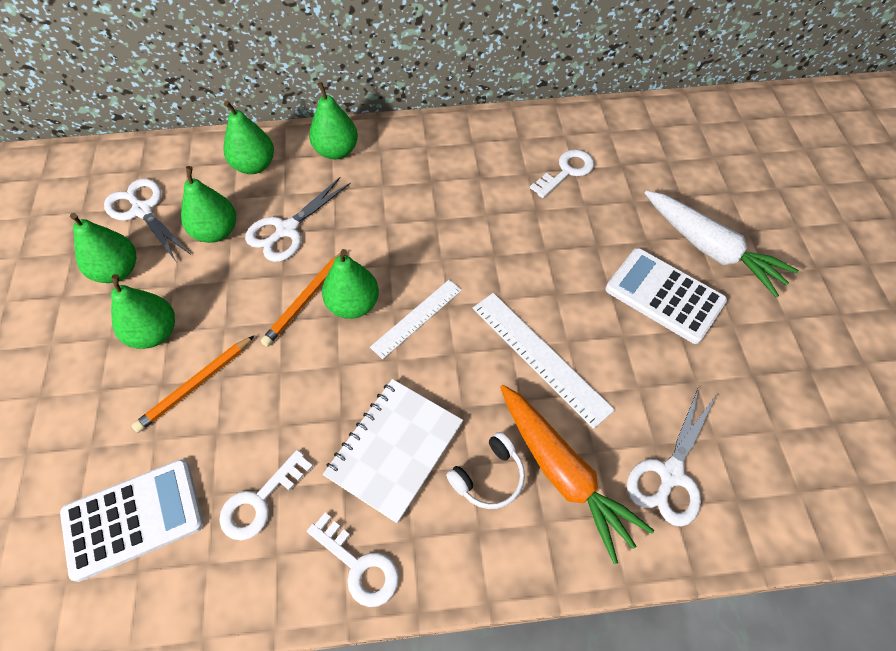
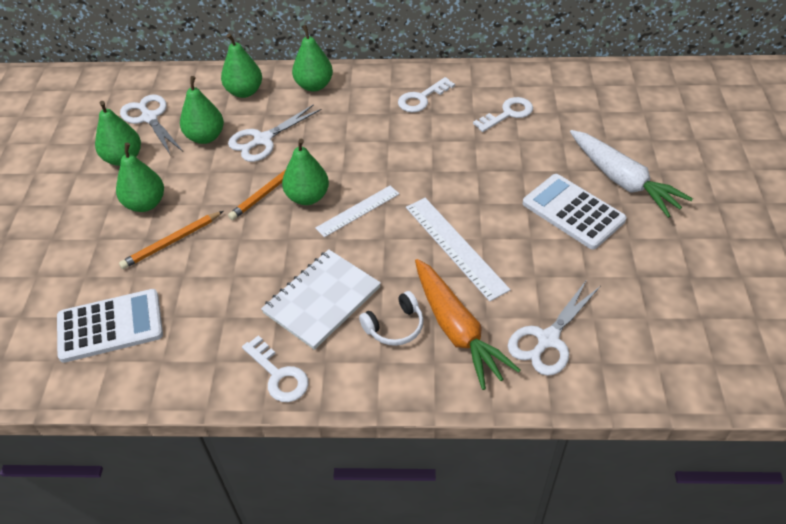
camera: 10 degrees right, 10 degrees down
(260, 501) = (209, 324): white key -> white key (422, 98)

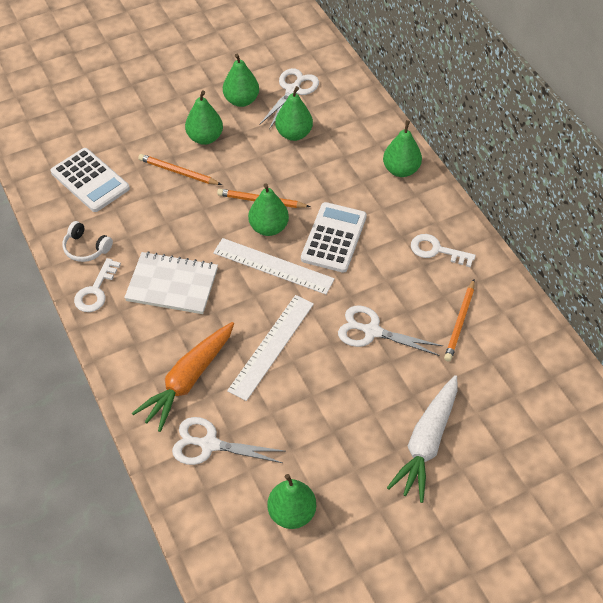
camera: 60 degrees right, 5 degrees up
(244, 92) = (361, 130): green pear -> green pear (292, 513)
(263, 140) = (313, 169): white scissors -> white scissors (372, 331)
(358, 211) = (273, 266): white ruler -> white ruler, size x1.51
(395, 326) = (171, 340): white headphones -> white headphones (86, 248)
(508, 114) = (460, 322): white key -> orange pencil
(573, 212) = (362, 416): white calculator -> white calculator (334, 238)

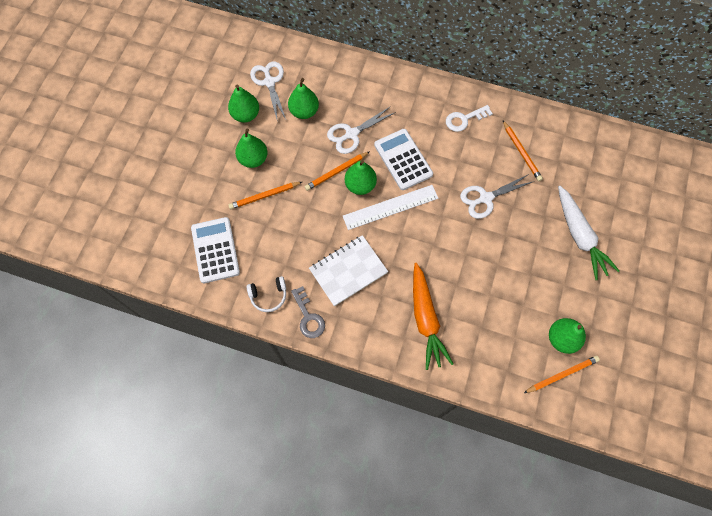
camera: 45 degrees left, 15 degrees up
(90, 180) = (215, 250): white calculator -> white calculator turned 105 degrees counterclockwise
(96, 291) = (308, 317): white key -> grey key
(209, 444) = (480, 344): white scissors -> white scissors (351, 134)
(252, 542) = (562, 374): none -> orange pencil
(271, 346) = (445, 256): white ruler -> none
(401, 170) = (391, 84): green pear -> none

